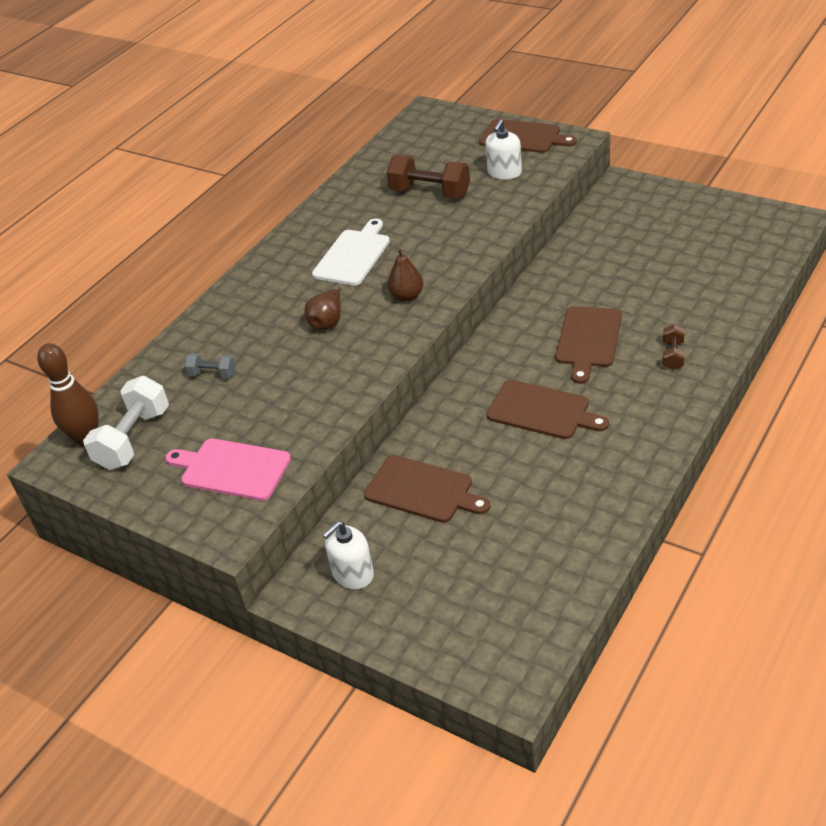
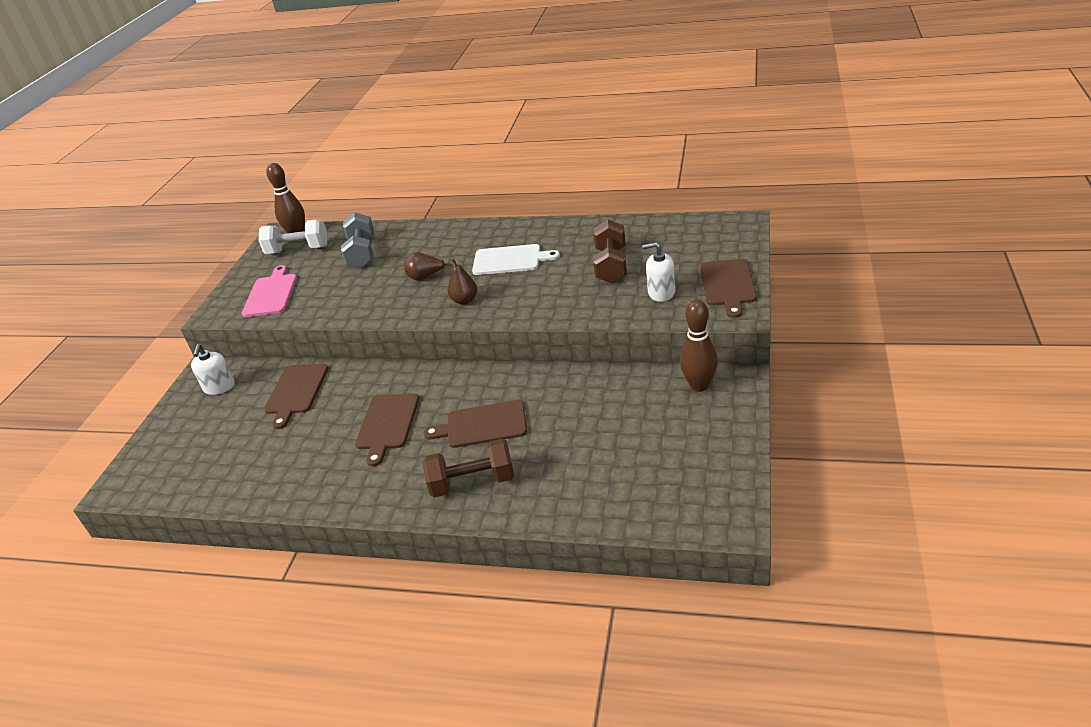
camera: 70 degrees right, 5 degrees down
(213, 374) = (362, 253): grey dumbbell -> grey dumbbell, size x1.91
(353, 574) = (219, 387): white soap dispenser -> white soap dispenser turned 120 degrees counterclockwise
(615, 204) = (699, 385): none -> brown bowling pin
(673, 356) = (472, 482): brown dumbbell -> brown dumbbell, size x1.91

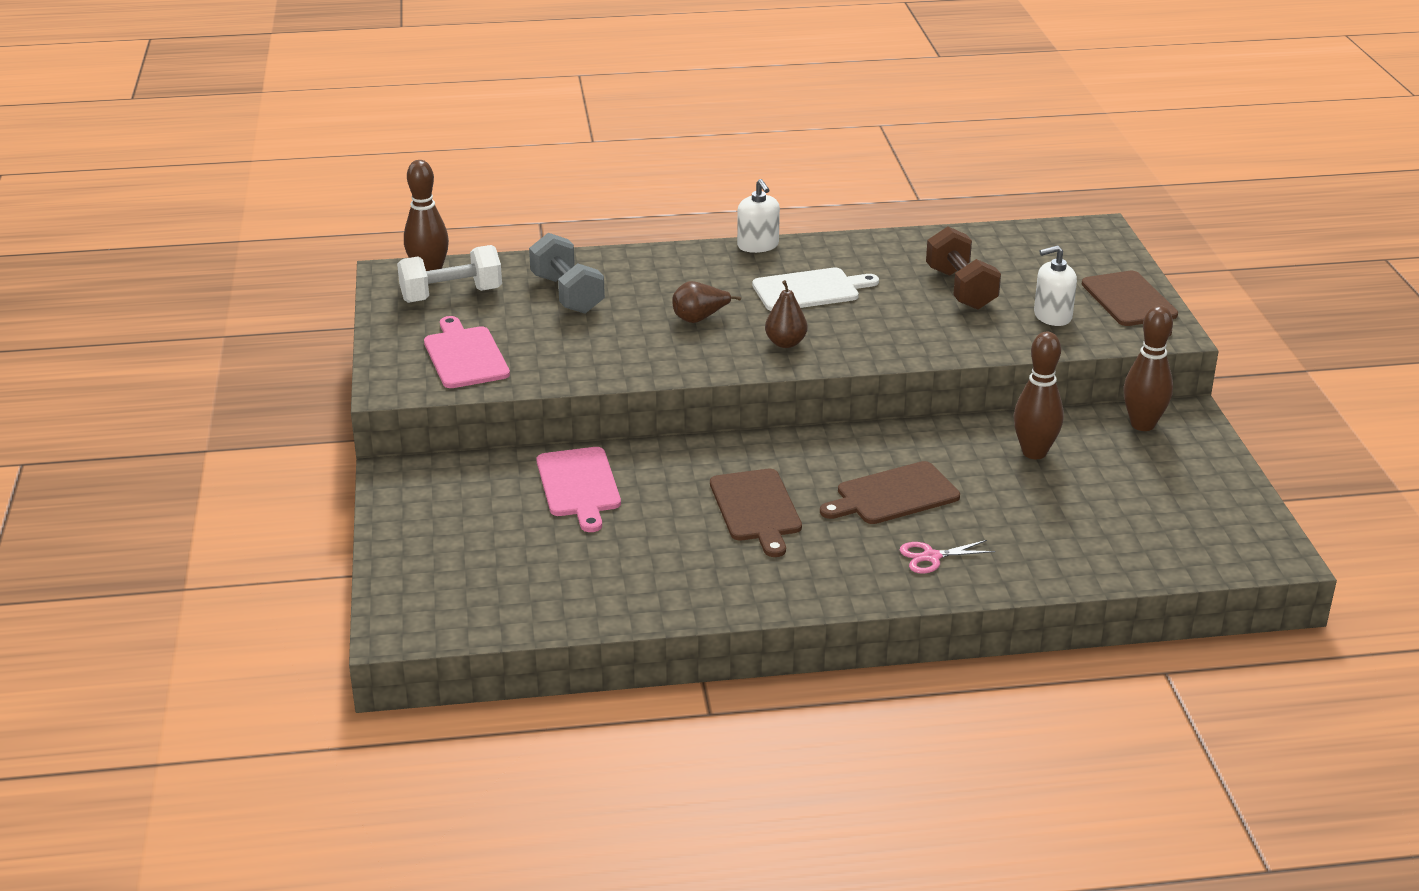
camera: 25 degrees left, 5 degrees down
(219, 387) = (444, 492): white soap dispenser -> white soap dispenser (758, 245)
(296, 391) = (579, 485): brown cutting board -> pink cutting board
(472, 482) = (931, 557): brown dumbbell -> pink scissors
(603, 401) = (1034, 452): none -> brown bowling pin

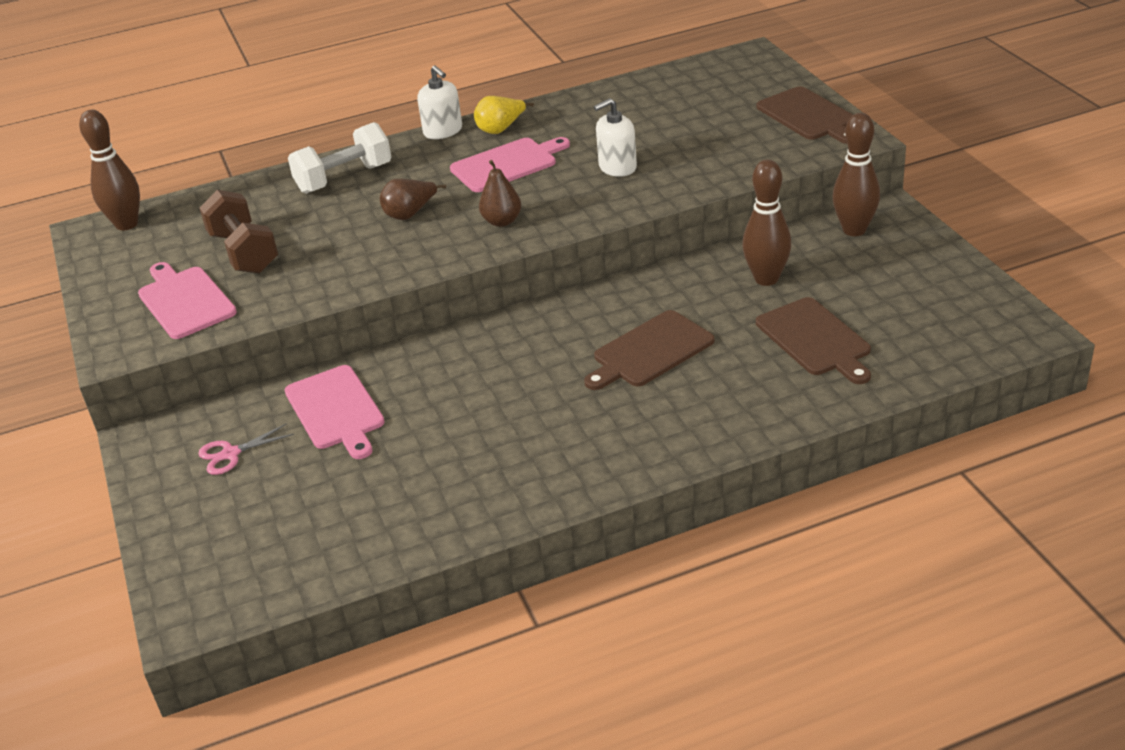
camera: 10 degrees left, 5 degrees up
(451, 295) = (155, 240): white dumbbell -> white dumbbell (344, 178)
(567, 294) = (272, 216): grey dumbbell -> none
(756, 508) = (521, 395): brown cutting board -> brown cutting board (815, 339)
(809, 290) = (507, 164): white cutting board -> pink cutting board
(815, 255) = (501, 129): none -> yellow pear
(931, 557) = (710, 408): pink scissors -> pink scissors (231, 454)
(960, 289) = (648, 135): brown dumbbell -> brown dumbbell (244, 252)
(1052, 316) = (743, 143): white soap dispenser -> white soap dispenser (617, 167)

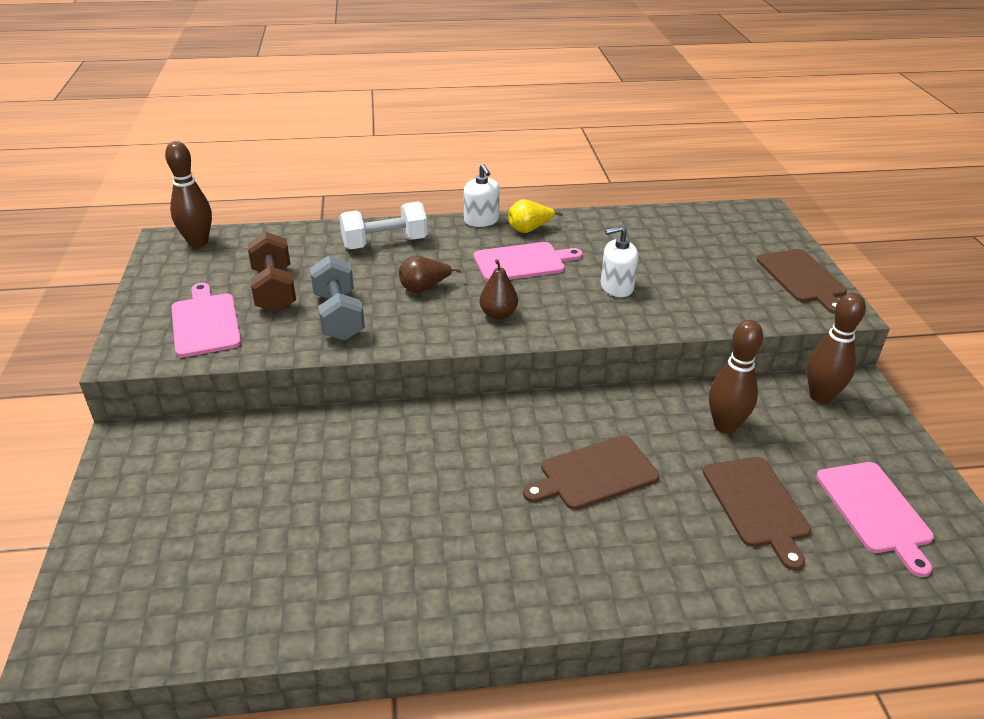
camera: 10 degrees right, 0 degrees up
(231, 454) = (187, 476): pink scissors -> none
(330, 262) = (339, 316): none -> grey dumbbell
(336, 410) = (295, 457): pink cutting board -> pink cutting board (875, 510)

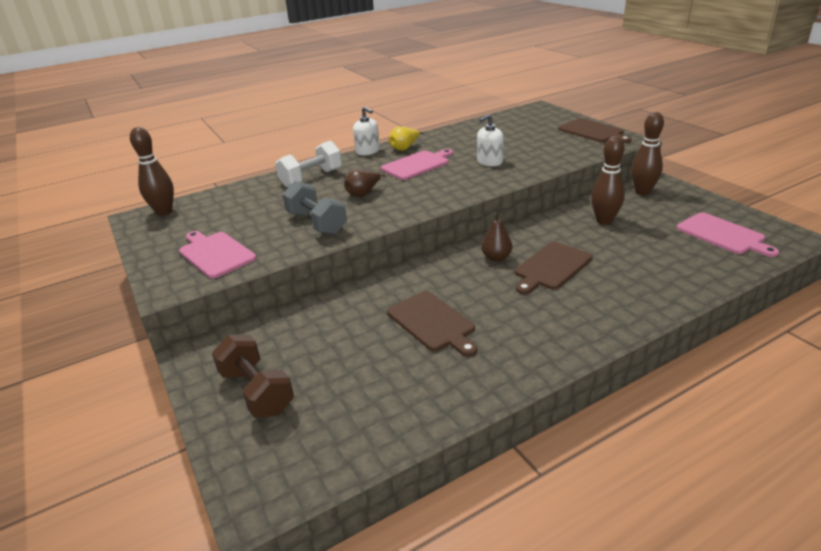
camera: 20 degrees left, 5 degrees down
(274, 290) = (253, 222): brown dumbbell -> brown dumbbell (257, 391)
(498, 314) = (428, 194): brown pear -> brown pear (496, 258)
(757, 505) = (659, 252): brown cutting board -> brown cutting board (432, 322)

